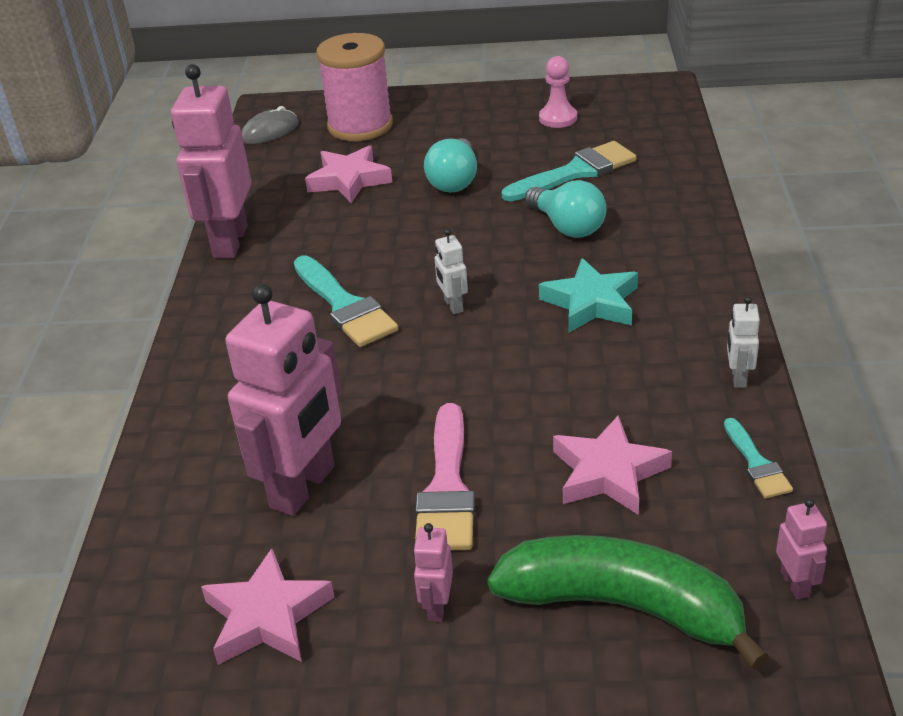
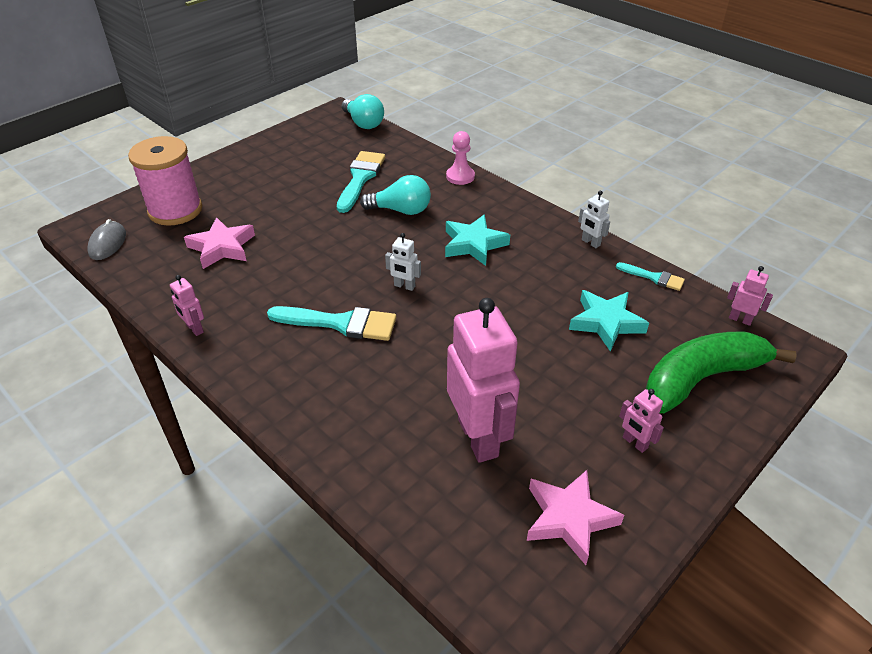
camera: 50 degrees left, 5 degrees up
(229, 242) = (194, 329): pink robot -> pink robot, size x0.43
(447, 488) = (549, 382): pink brush -> none
(454, 181) = (295, 216): turquoise light bulb -> turquoise light bulb (363, 123)
(558, 118) = (304, 152): pink pawn -> pink pawn (460, 176)
(608, 473) = (606, 323): pink star -> turquoise star

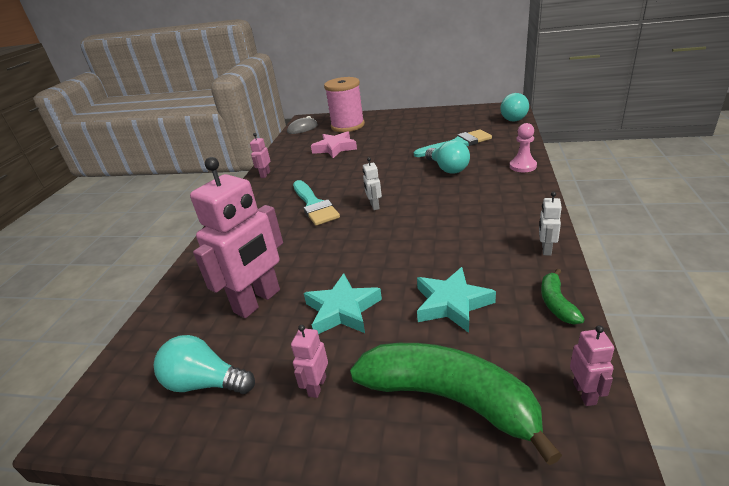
camera: 60 degrees right, 10 degrees down
(474, 244) = (456, 206): turquoise star -> turquoise star (342, 310)
(569, 518) = (205, 383): pink star -> turquoise light bulb
(654, 277) = (557, 303): turquoise brush -> green banana

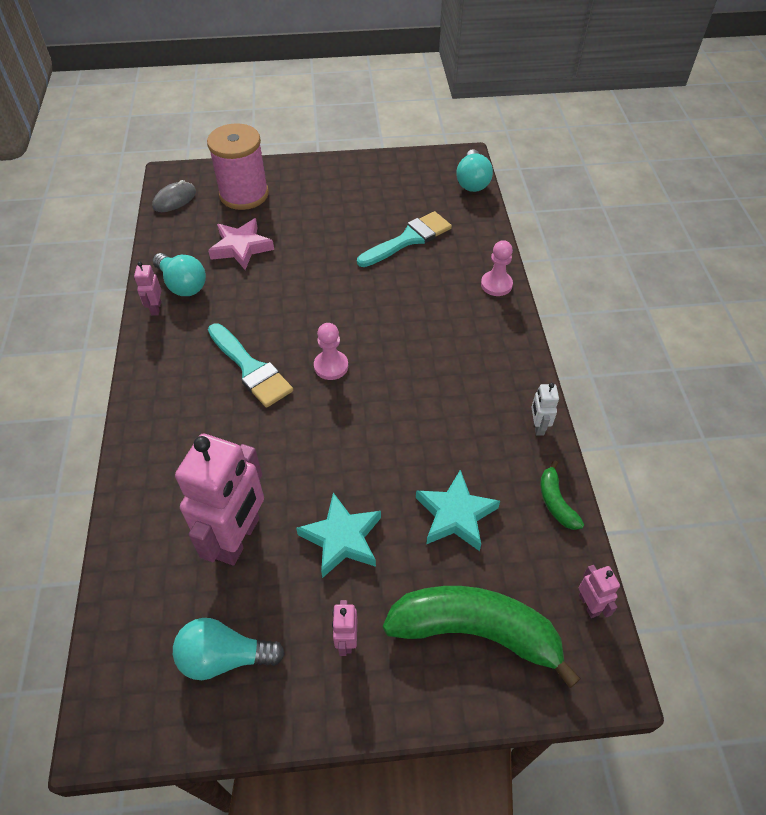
camera: 20 degrees left, 20 degrees up
(374, 206) = (331, 366): white robot -> pink pawn
(447, 169) = (407, 291): turquoise light bulb -> turquoise light bulb (182, 284)

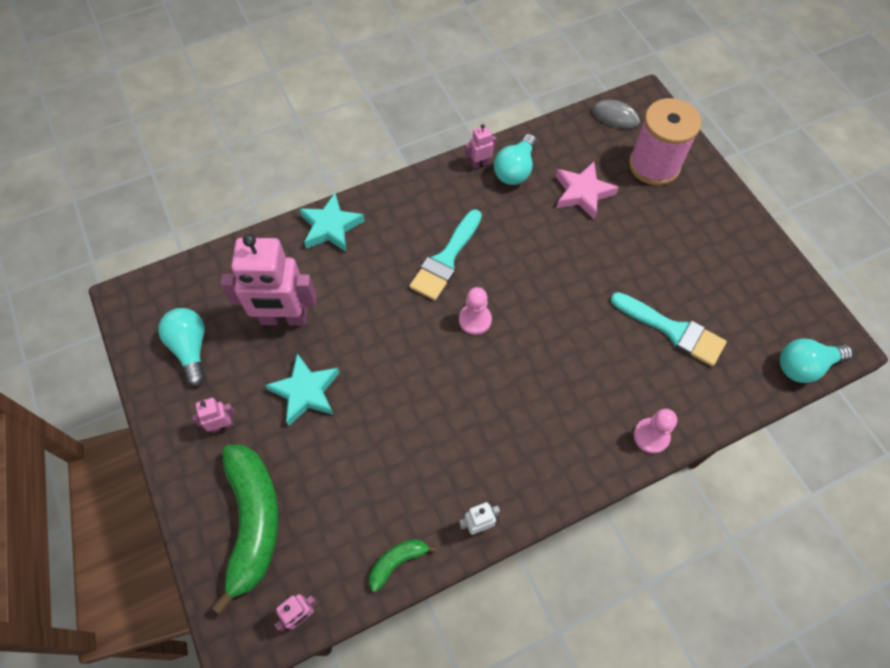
camera: 70 degrees right, 10 degrees up
(455, 515) = (355, 475): turquoise star -> turquoise star (331, 227)

